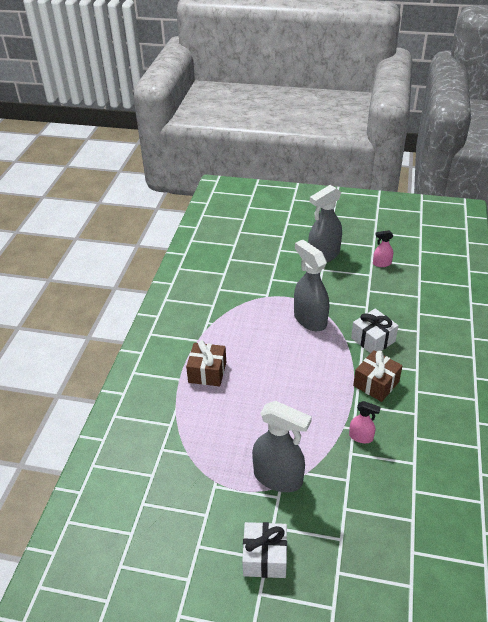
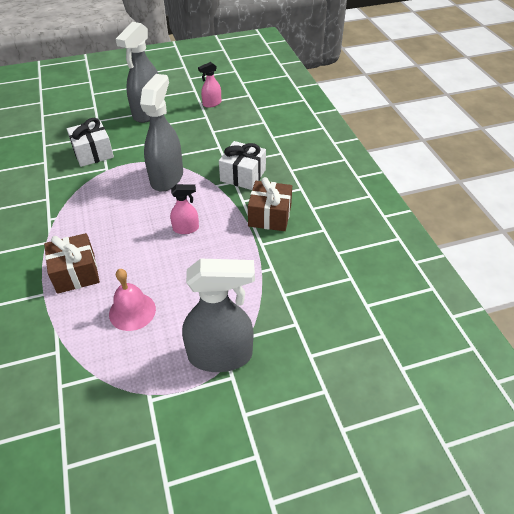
camera: 30 degrees left, 5 degrees up
(232, 417) = (132, 311): none -> pink bell
(265, 557) = (254, 455): white gift -> white gift (93, 153)
(310, 319) = (167, 177): grey spray bottle -> grey spray bottle turned 75 degrees clockwise
(361, 437) = (285, 274): pink spray bottle -> pink spray bottle (186, 228)

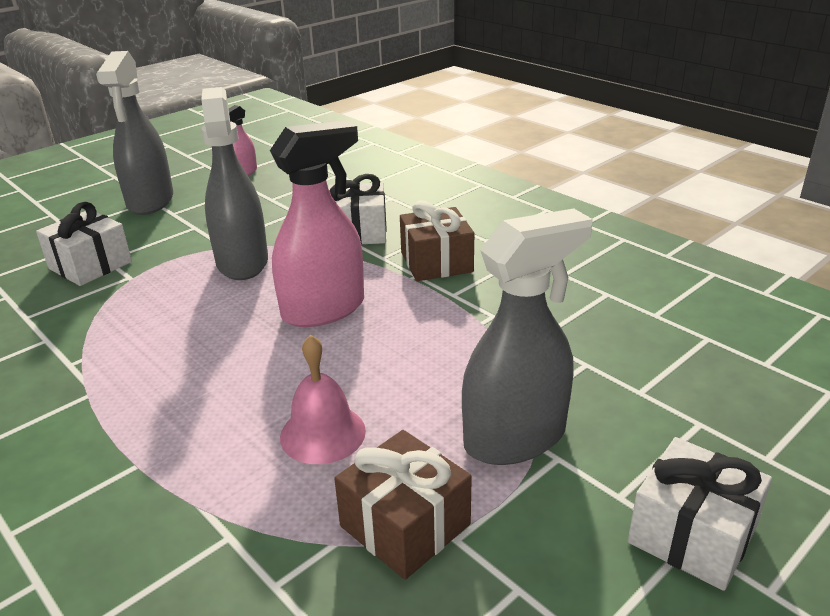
camera: 25 degrees left, 15 degrees down
(76, 273) = (178, 417): brown gift -> brown gift (405, 525)
(186, 228) = (324, 309): pink spray bottle -> pink spray bottle, size x2.02
(261, 453) = (692, 534): none -> white gift

